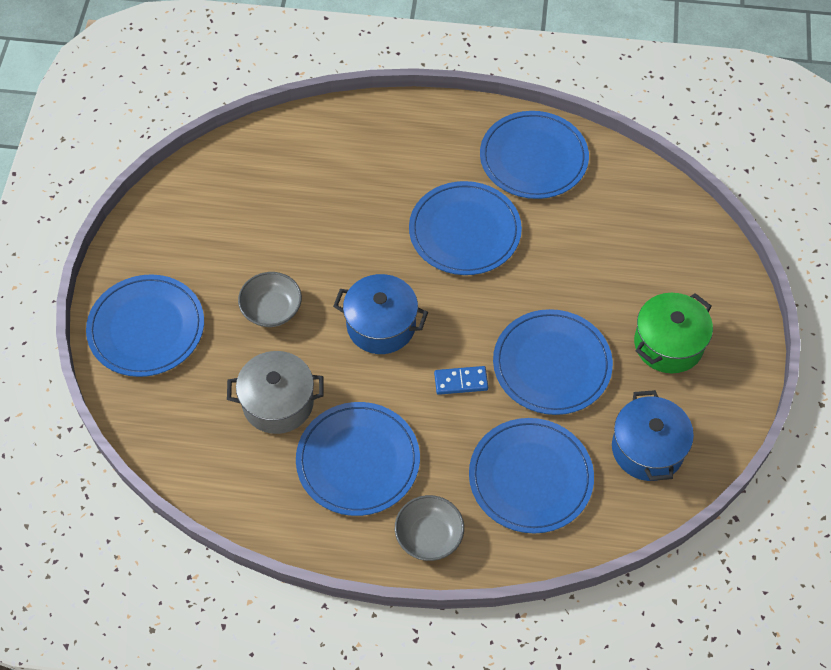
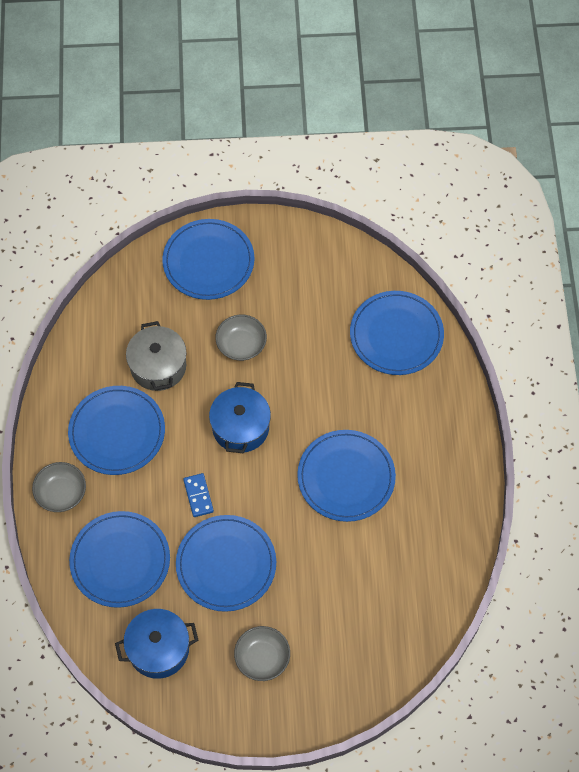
camera: 80 degrees right, 5 degrees up
(533, 158) = (437, 523): blue plate -> blue plate (396, 335)
(668, 344) = (262, 658): green pot -> grey bowl

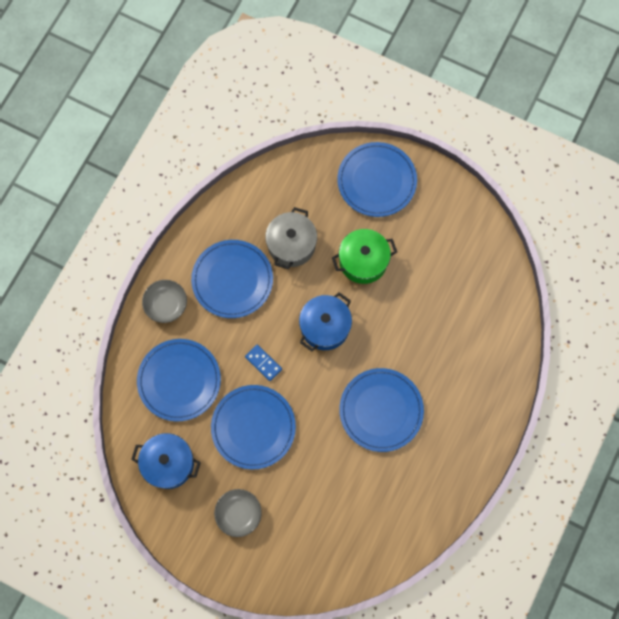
camera: 30 degrees right, 10 degrees up
(198, 496) = (263, 363): blue domino -> blue domino turned 60 degrees counterclockwise
(241, 344) = (363, 261): grey bowl -> green pot
(396, 335) = (486, 318): blue plate -> none

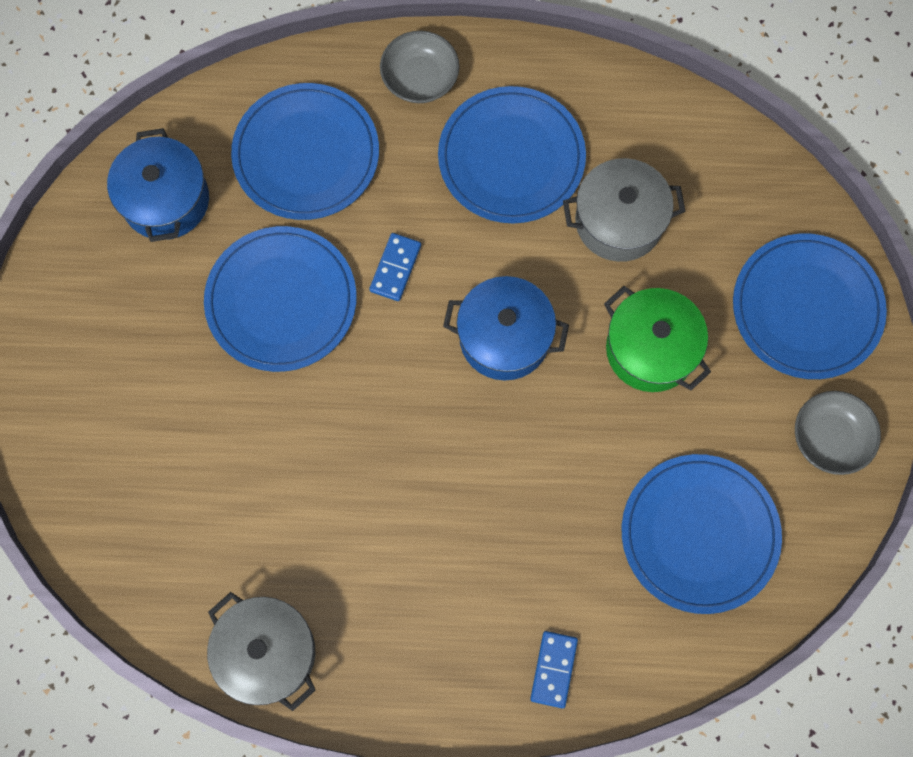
camera: 65 degrees right, 0 degrees up
(238, 514) = (130, 342): grey bowl -> grey bowl (829, 438)
(381, 410) = (404, 493): blue plate -> blue plate (699, 534)
(430, 510) = (267, 653): none -> grey pot
(495, 379) = (553, 669): none -> blue domino

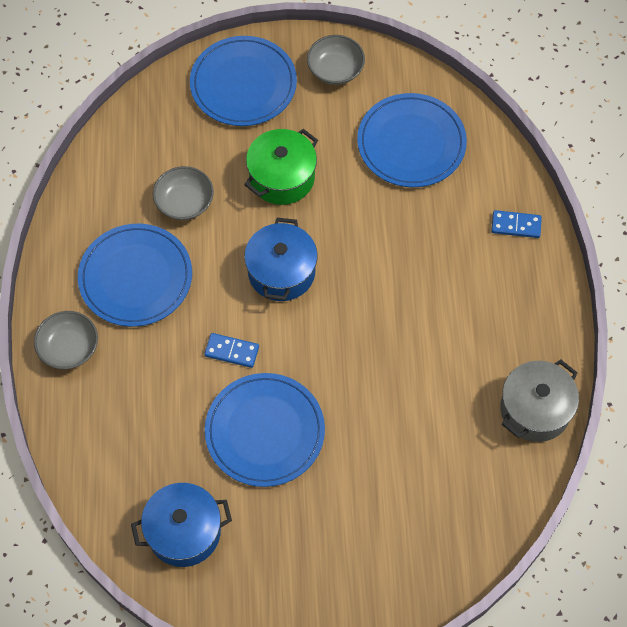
camera: 95 degrees left, 10 degrees down
(306, 154) = (138, 427): blue plate -> none
(619, 221) = (184, 202): grey pot -> grey bowl

